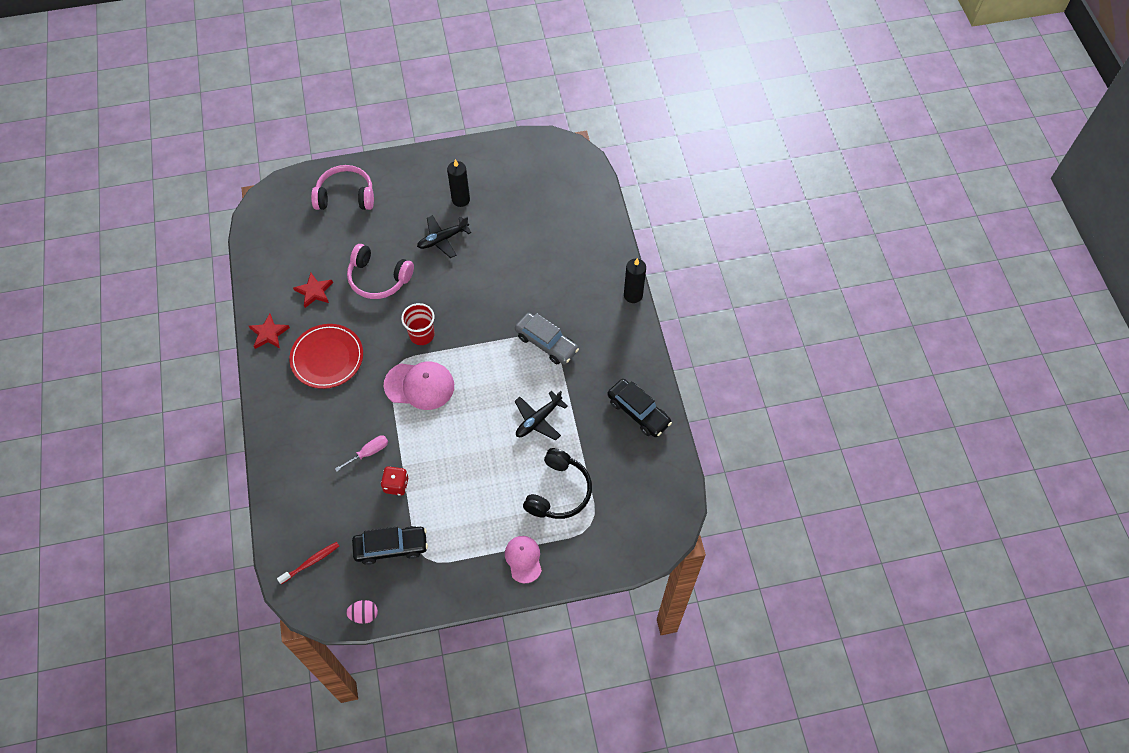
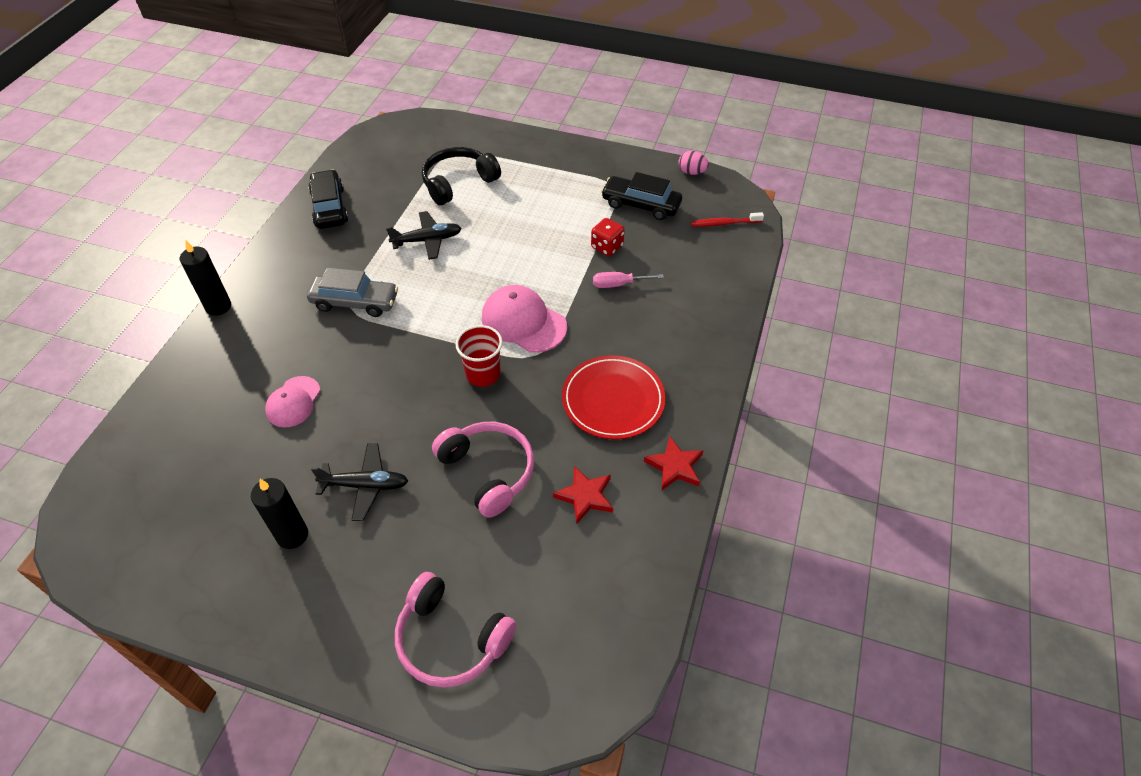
camera: 150 degrees left, 10 degrees down
(523, 559) = (528, 154): pink cap -> pink cap (293, 402)
(546, 343) = (355, 302): grey car -> grey car turned 120 degrees clockwise

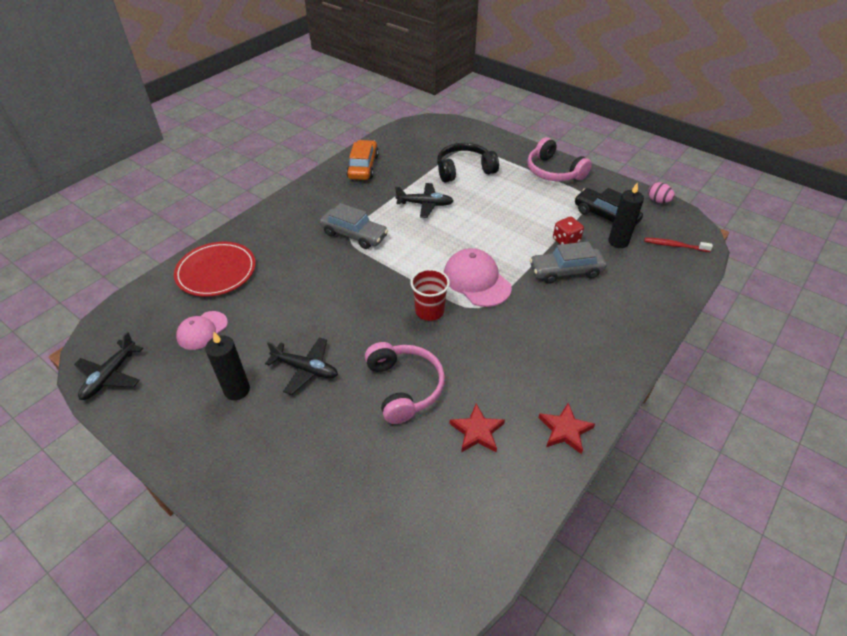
camera: 20 degrees right, 5 degrees down
(120, 568) = (110, 376): none -> black plane
(218, 306) = (258, 215): black candle -> black candle (618, 242)
(293, 402) = (280, 293): pink cap -> pink cap (202, 330)
(329, 207) = (363, 167): black car -> orange car
(451, 639) = (321, 513): pink headphones -> pink headphones (553, 171)
(613, 400) = (529, 360): red plate -> red plate (216, 272)
(618, 284) = (565, 271): pink screwdriver -> grey car

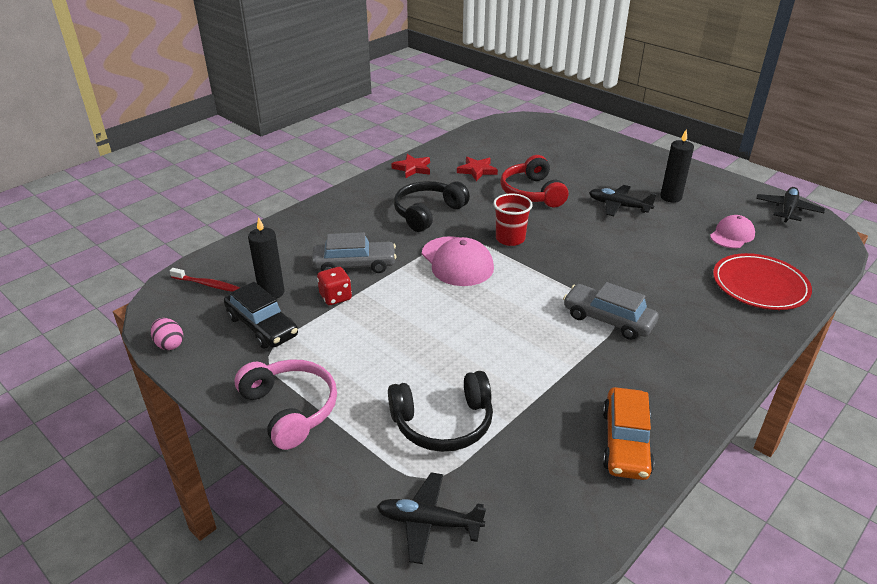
camera: 175 degrees left, 10 degrees down
(404, 387) = (532, 193): pink headphones -> red headphones
(425, 204) = (513, 359): black plane -> black plane (429, 522)
(520, 343) = (428, 213): none -> black headphones

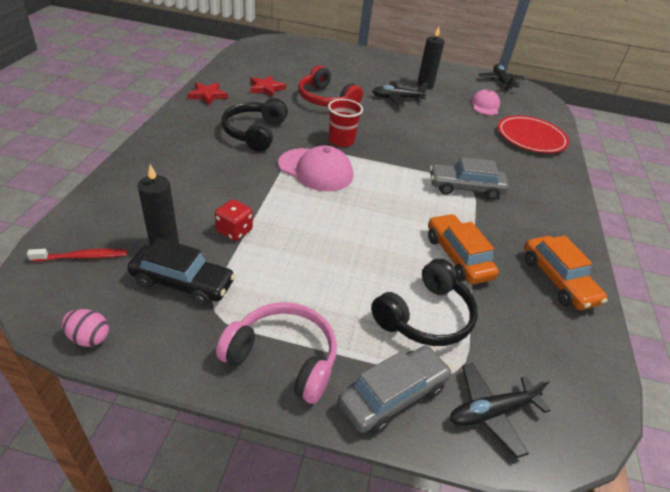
camera: 35 degrees left, 5 degrees up
(354, 265) = (227, 195): grey car -> grey car (393, 395)
(530, 383) = (458, 257): none -> orange car

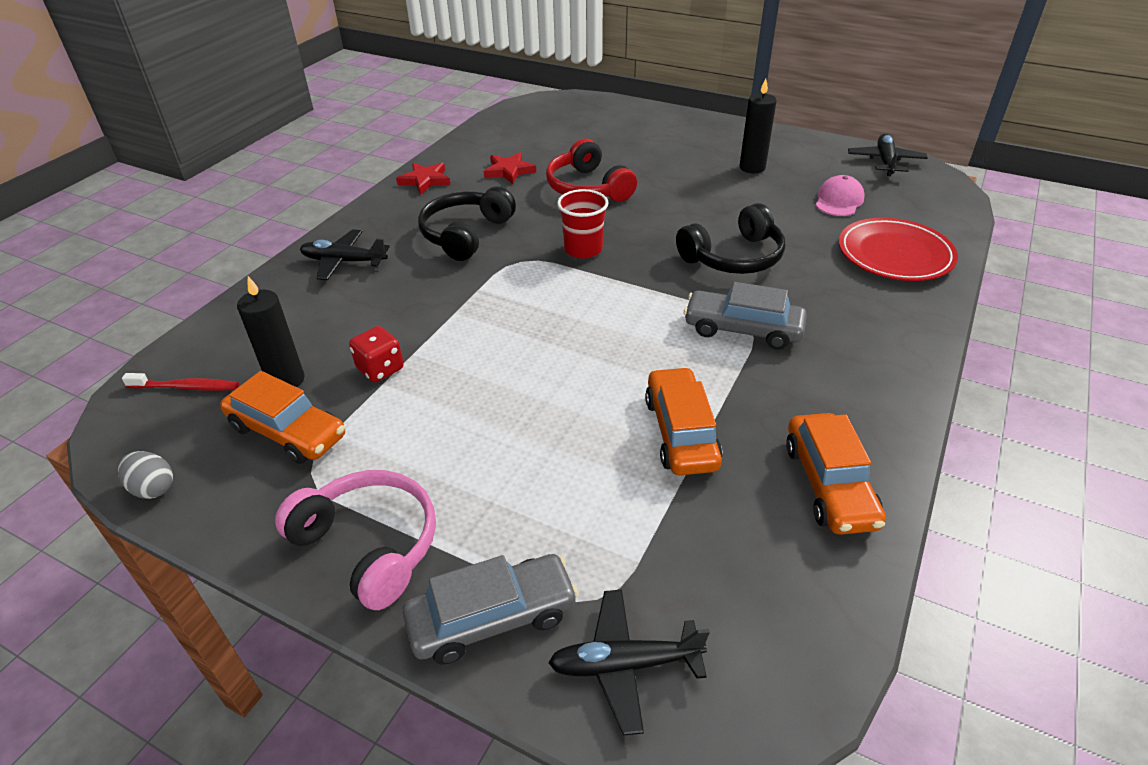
camera: 20 degrees right, 0 degrees up
(89, 338) = (153, 488): pink egg -> grey egg
(183, 283) = (287, 431): black car -> orange car
(316, 170) = (527, 290): pink cap -> none
(397, 98) = (697, 187): black plane -> black plane (344, 262)
(425, 316) = (590, 513): black headphones -> black headphones (733, 257)

